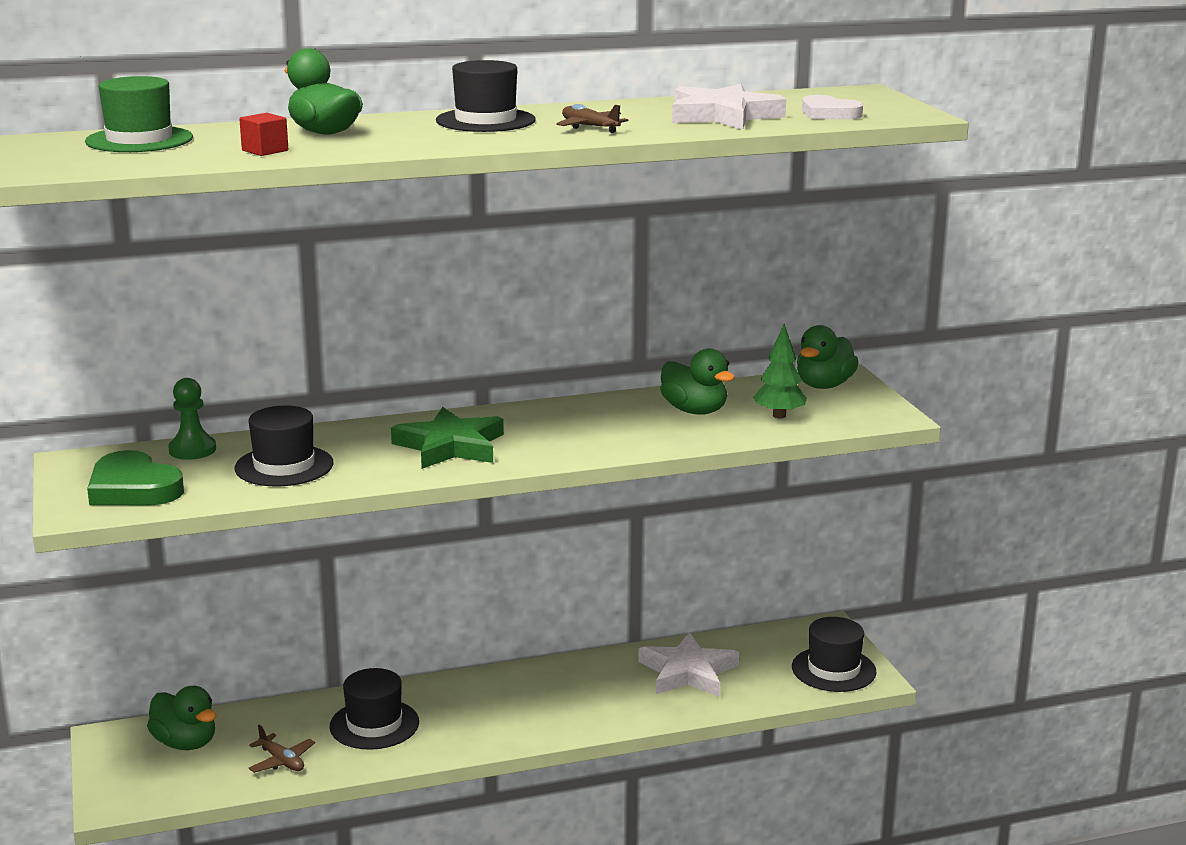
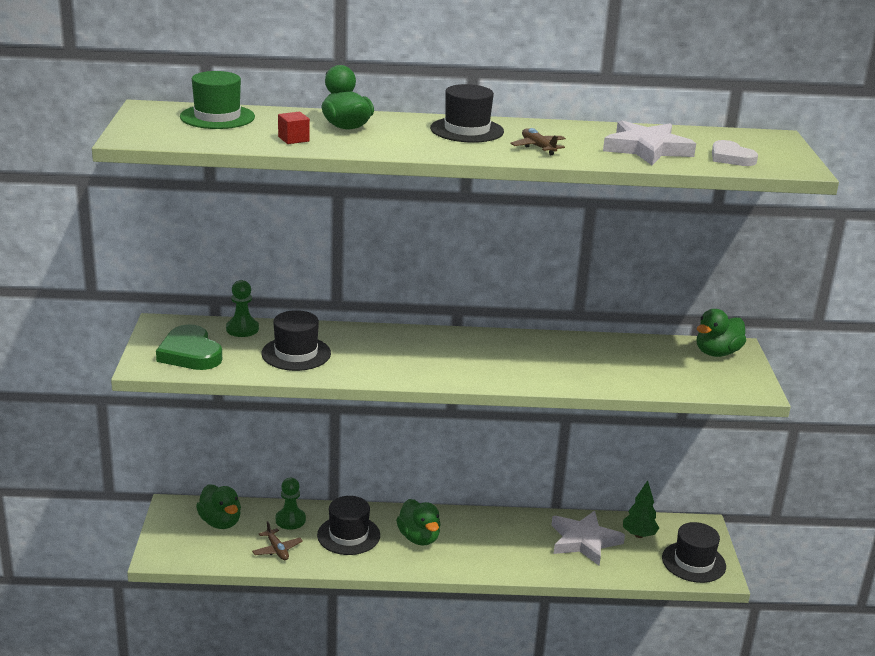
camera: 15 degrees right, 5 degrees up
(285, 721) = (290, 520): none -> green pawn
(450, 446) = (416, 357): green star -> none
(694, 411) = (607, 358): green duck -> green duck (419, 538)
(779, 416) = (669, 374): green tree -> green tree (639, 535)

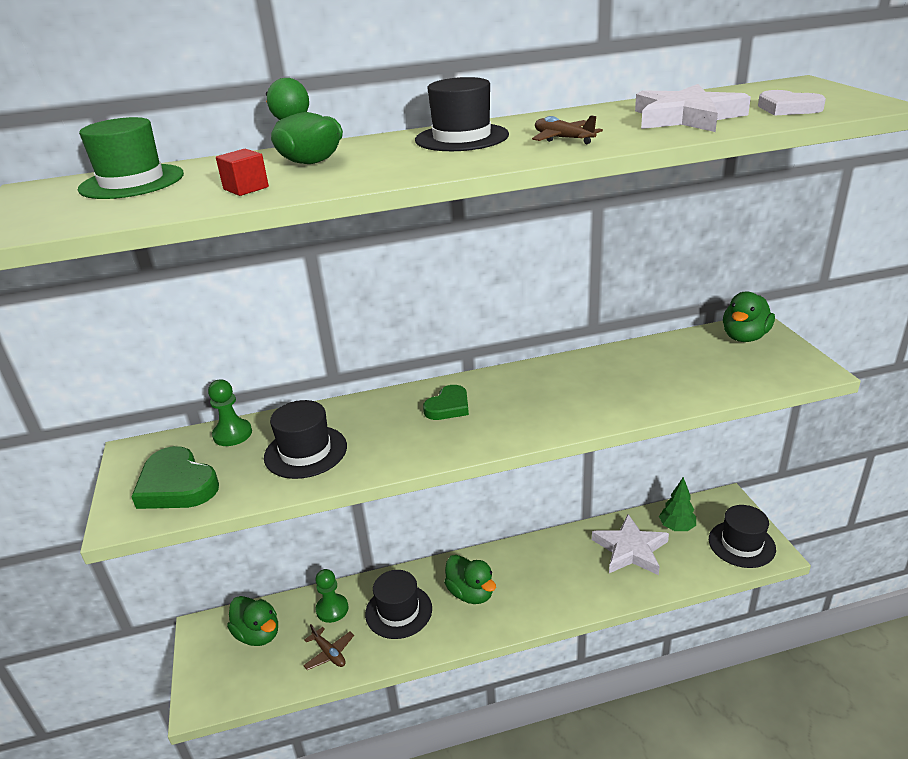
camera: 10 degrees left, 5 degrees up
(425, 348) = (448, 407): none -> green heart

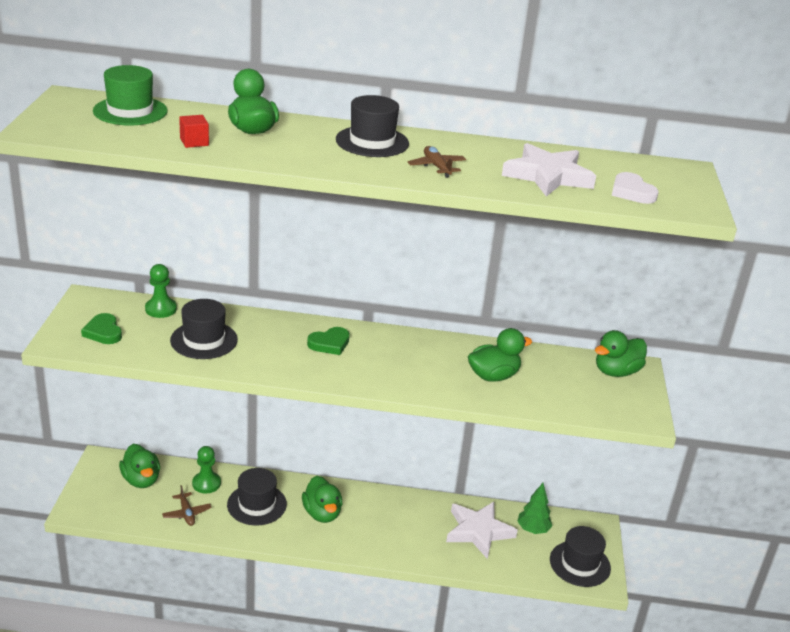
camera: 15 degrees right, 0 degrees up
(177, 485) = (103, 332): green heart -> green heart, size x0.64
(639, 381) = (493, 376): none -> green duck

